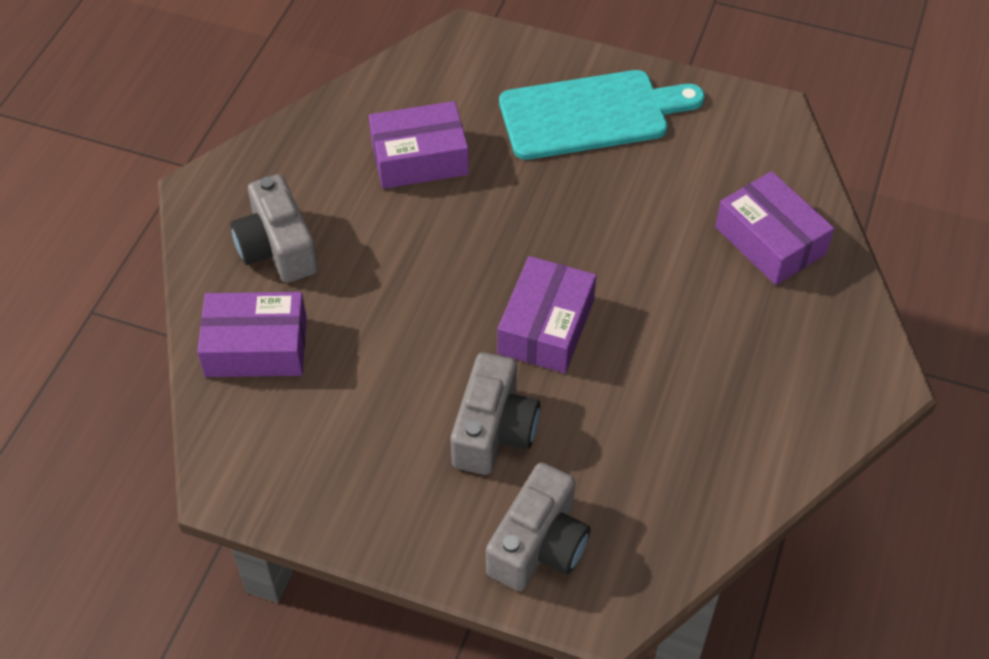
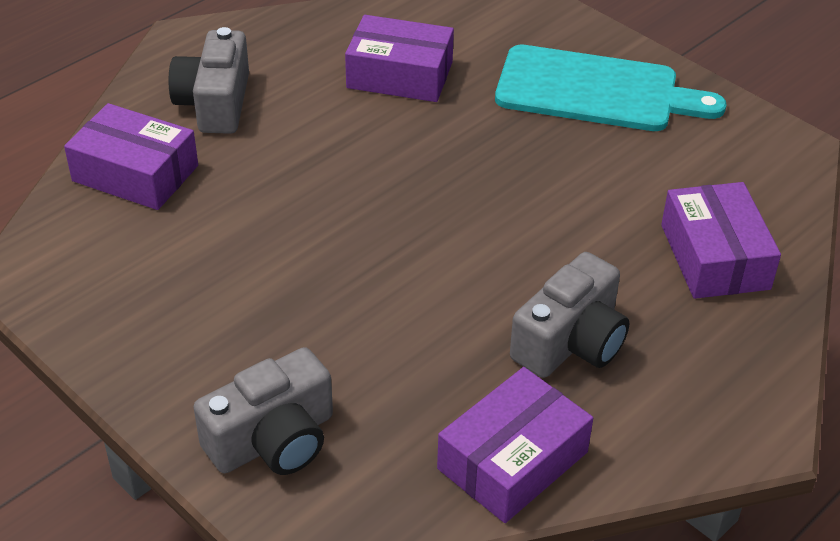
camera: 25 degrees right, 10 degrees down
(494, 430) = (303, 321): grey camera -> grey camera (571, 342)
(546, 326) = (421, 251): purple box -> purple box (512, 460)

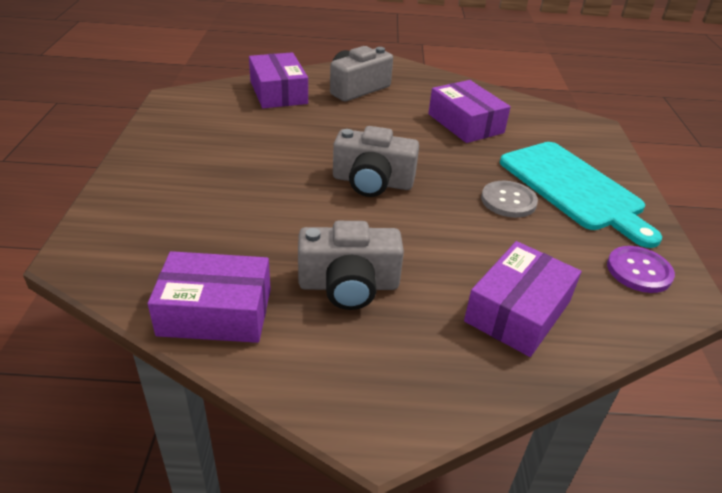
camera: 45 degrees right, 5 degrees down
(273, 440) = (139, 215): grey camera -> grey camera (372, 182)
(565, 147) = (508, 201): none -> grey button
(742, 146) = (639, 271): none -> purple button

